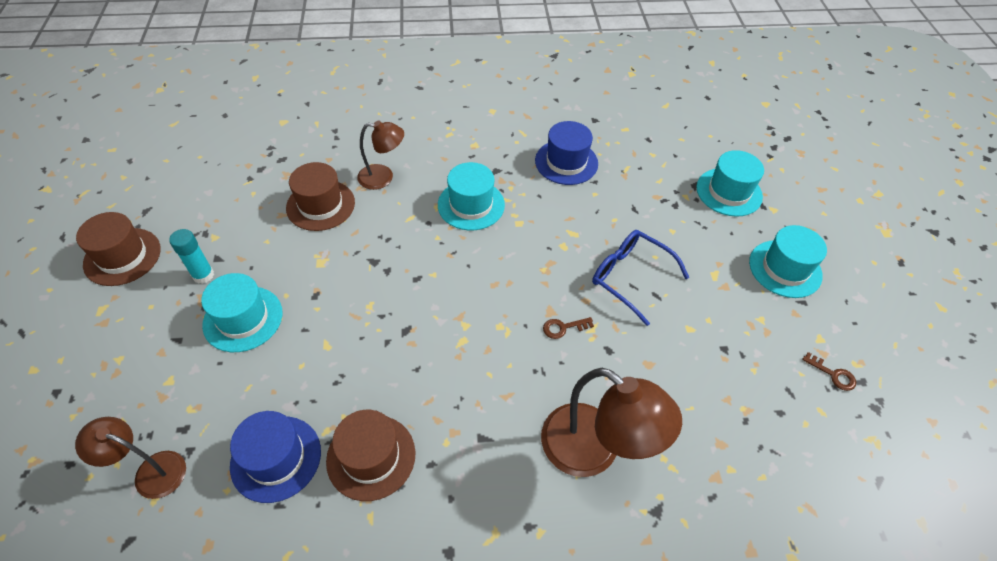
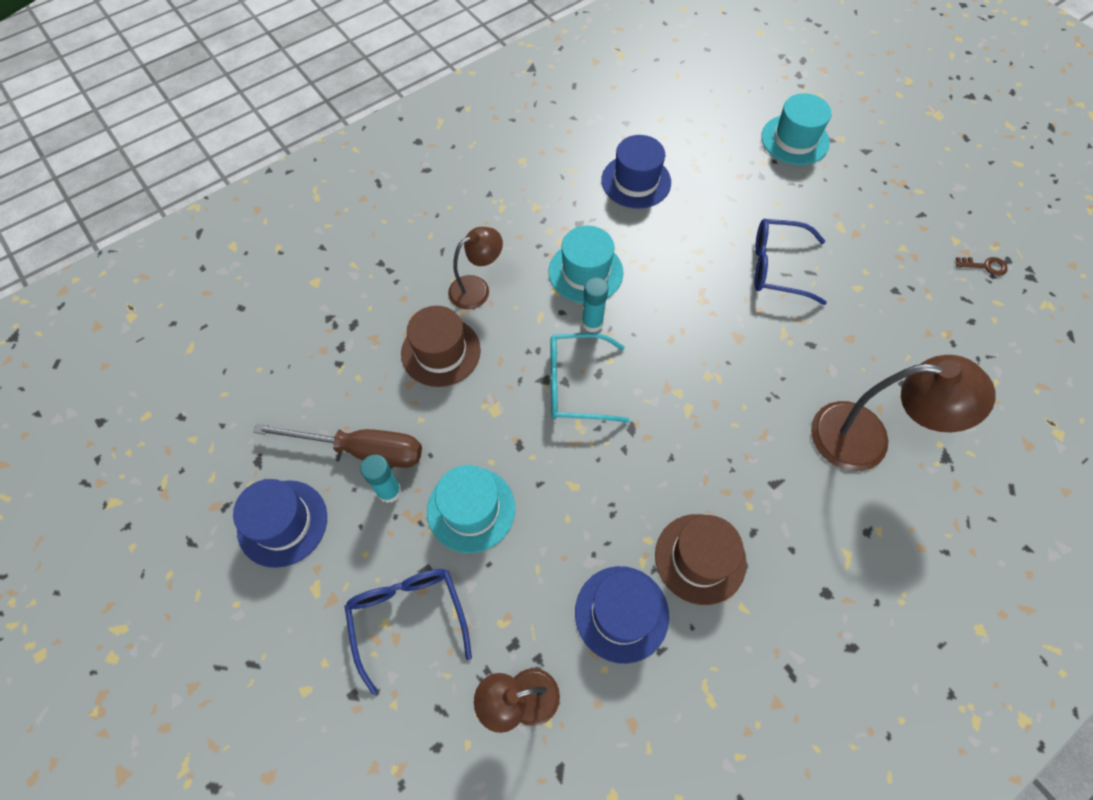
camera: 30 degrees left, 10 degrees up
(122, 256) = (282, 523): brown hat -> blue hat
(136, 364) = (408, 617): none -> blue glasses
(211, 239) = (361, 450): none -> brown screwdriver
(393, 277) = (575, 384): none -> turquoise glasses
(444, 241) = (592, 323): none -> turquoise glue stick
(563, 327) = (760, 346): brown key -> none
(785, 268) = (888, 191): turquoise hat -> none

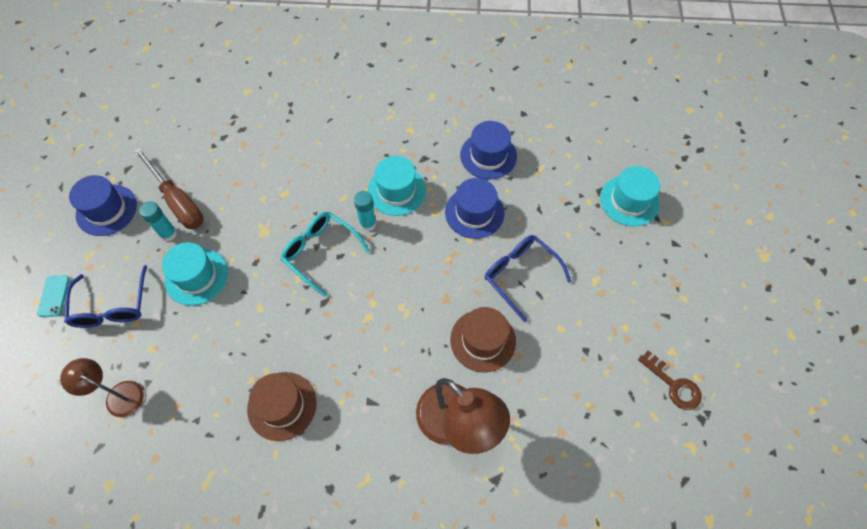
camera: 40 degrees right, 0 degrees up
(322, 665) = (54, 296): none -> turquoise phone
(408, 617) = (112, 306): blue glasses -> blue glasses turned 150 degrees clockwise
(441, 352) = (269, 178): brown hat -> brown hat (483, 340)
(477, 288) = (325, 155): brown lamp -> none
(621, 613) = (210, 397): blue hat -> blue hat (474, 212)
(985, 266) = (673, 385): brown key -> brown key, size x1.55

